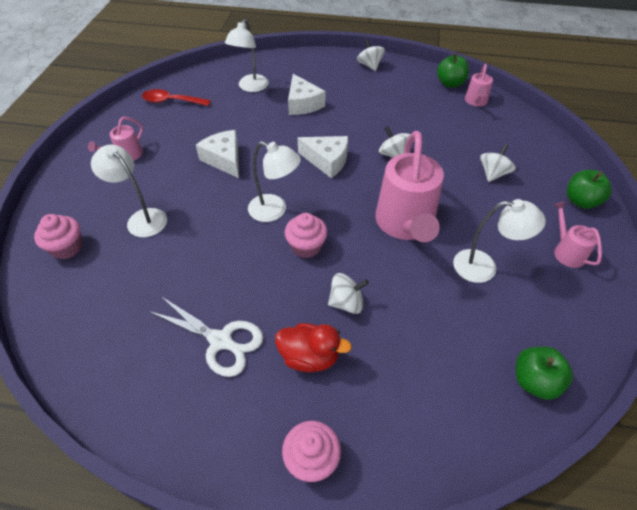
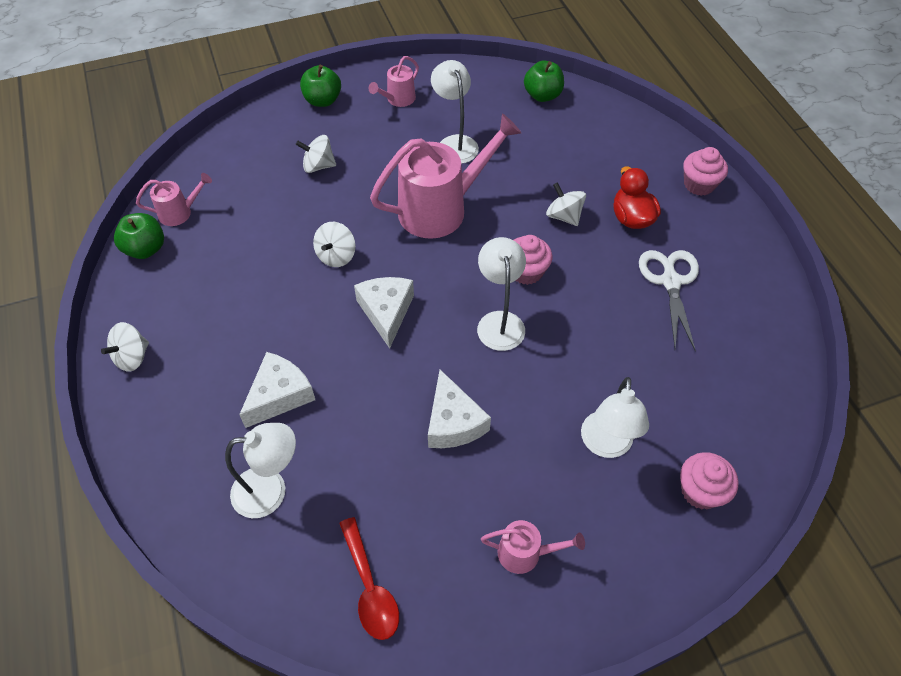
camera: 120 degrees left, 5 degrees up
(224, 159) = (453, 422): white cheese -> white cheese turned 45 degrees counterclockwise

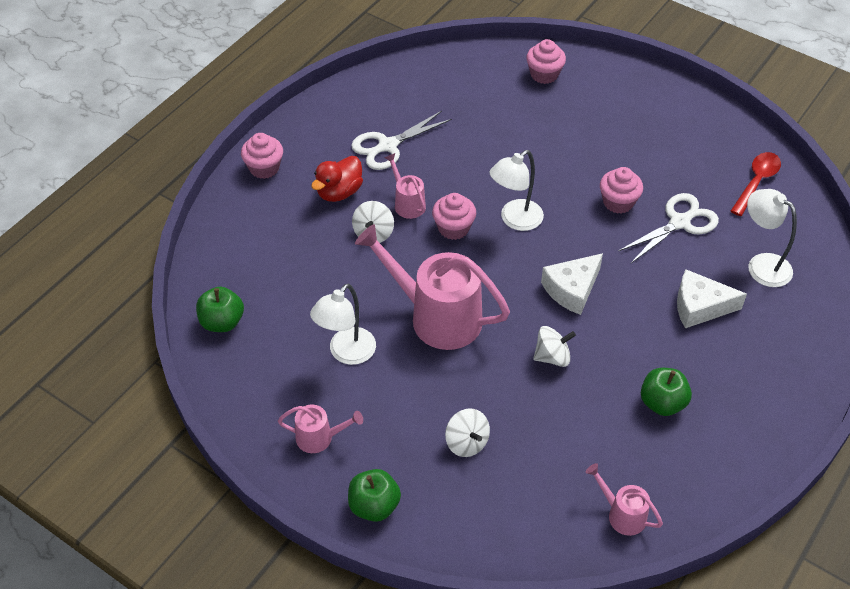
camera: 125 degrees left, 5 degrees down
(132, 357) = (773, 424): white spinning top -> none
(145, 249) = (682, 506): green apple -> green apple (662, 403)
(382, 458) = (680, 222): none -> white scissors
(453, 422) = (618, 202): white cheese -> pink cupcake
(526, 553) = (662, 128): pink watering can -> pink watering can (407, 203)
(606, 445) = (556, 124): white lamp -> none

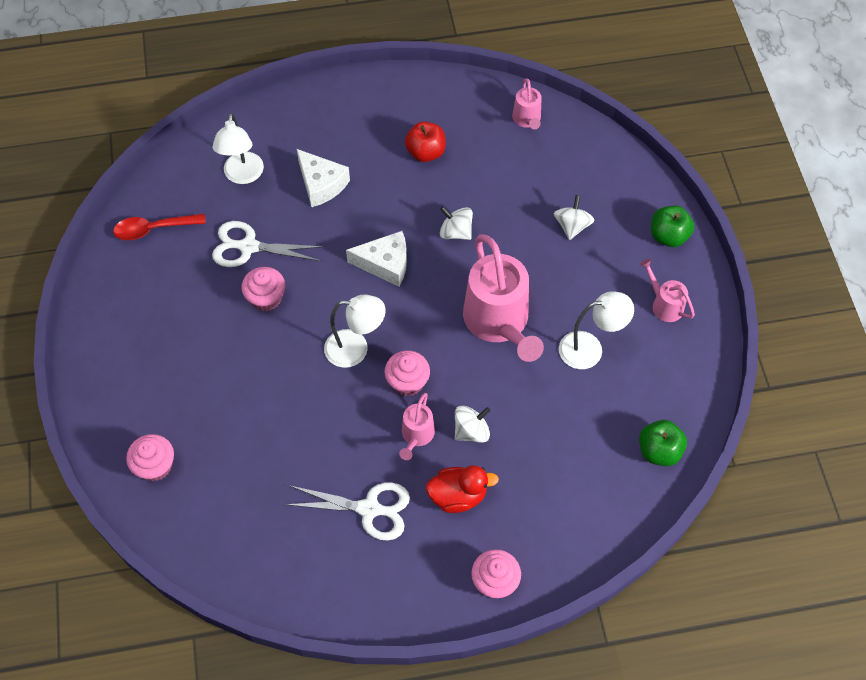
camera: 135 degrees left, 10 degrees up
(662, 403) = (425, 152): green apple -> red apple

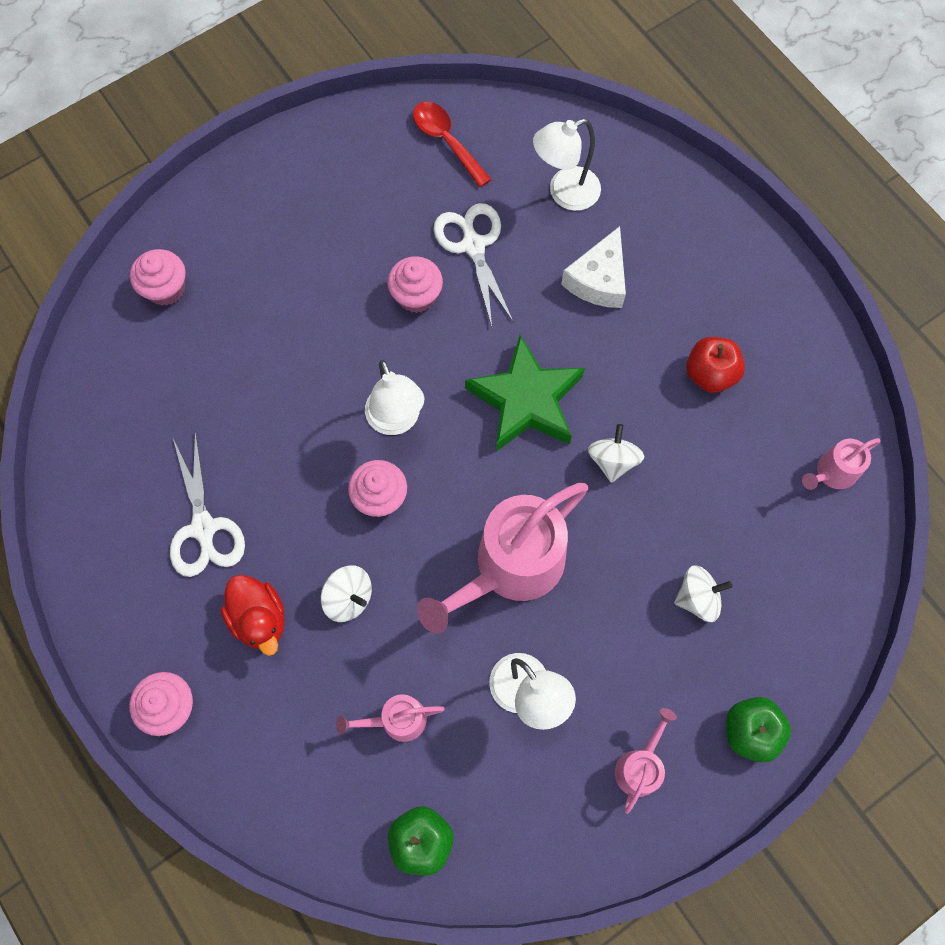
camera: 65 degrees right, 10 degrees up
(385, 264) = (526, 400): white cheese -> green star
(416, 436) = (315, 538): pink watering can -> pink watering can (396, 720)

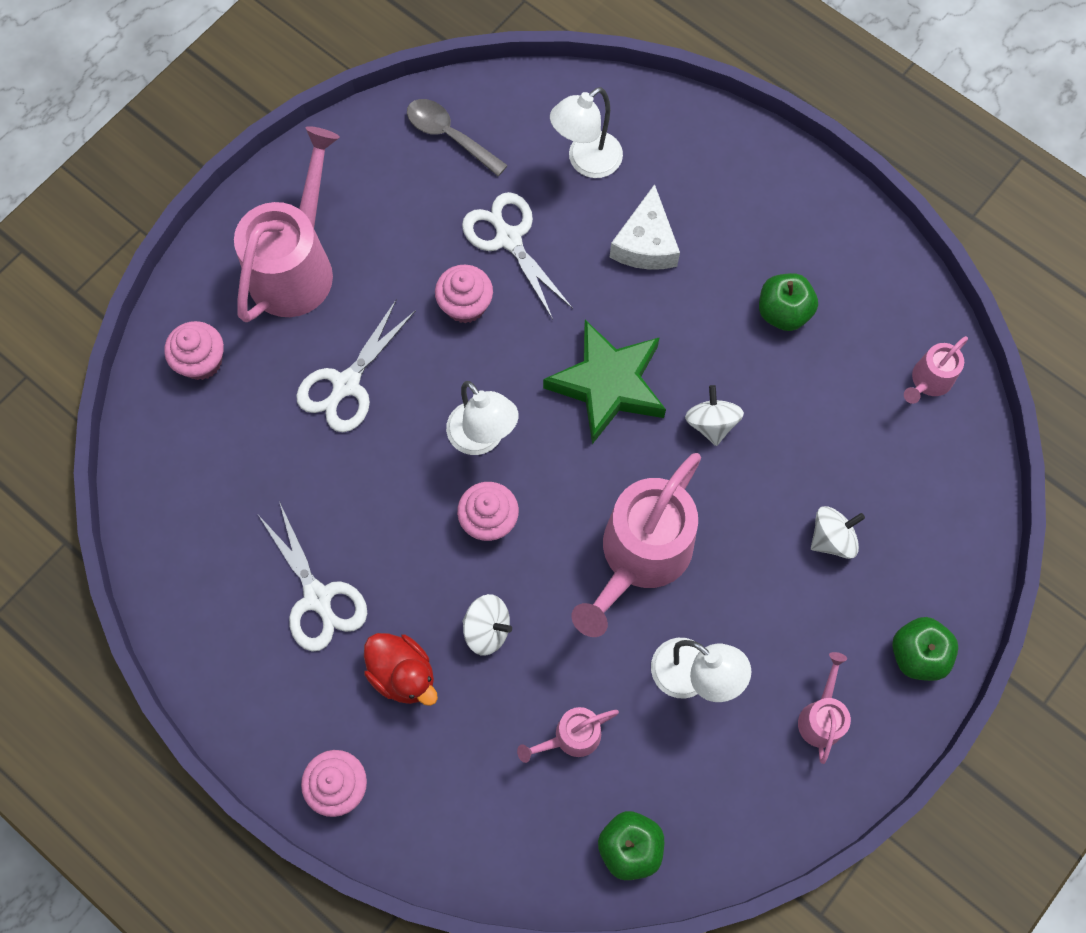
camera: 15 degrees left, 0 degrees up
(275, 224) = (296, 265): none -> pink watering can
(287, 341) = (345, 385): none -> white scissors
(446, 141) = (449, 136): red spoon -> grey spoon
(710, 374) = (783, 312): red apple -> green apple

